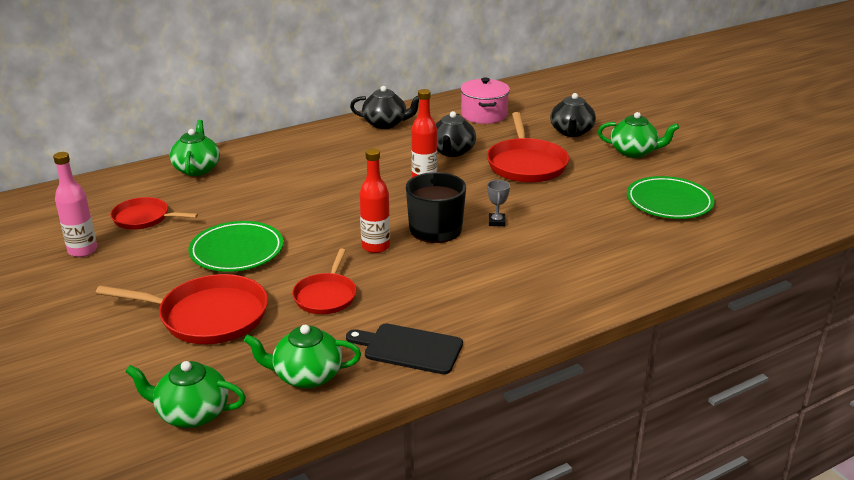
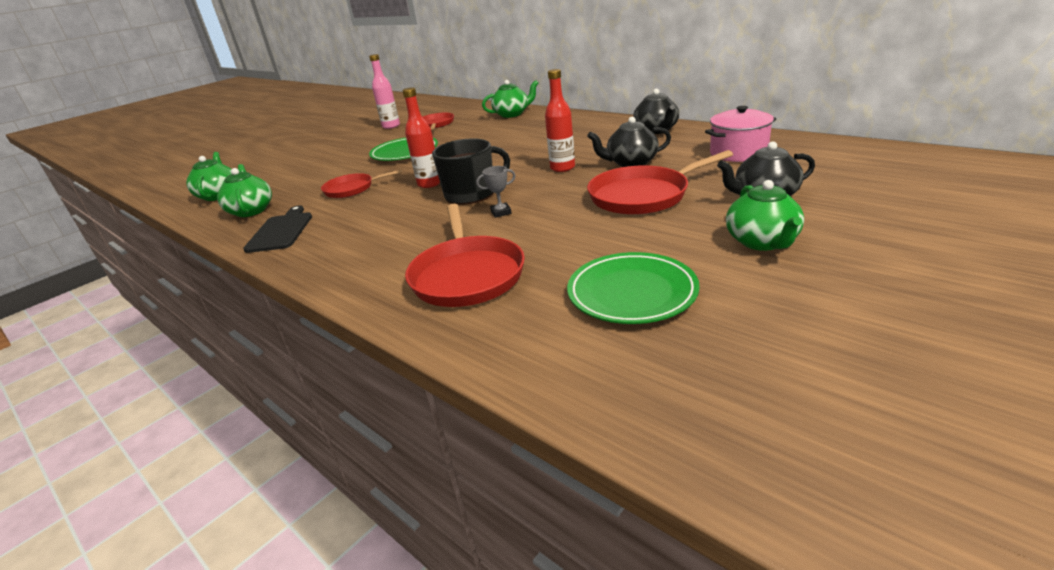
camera: 75 degrees right, 0 degrees up
(208, 316) = (322, 169): red pan -> red pan (467, 275)

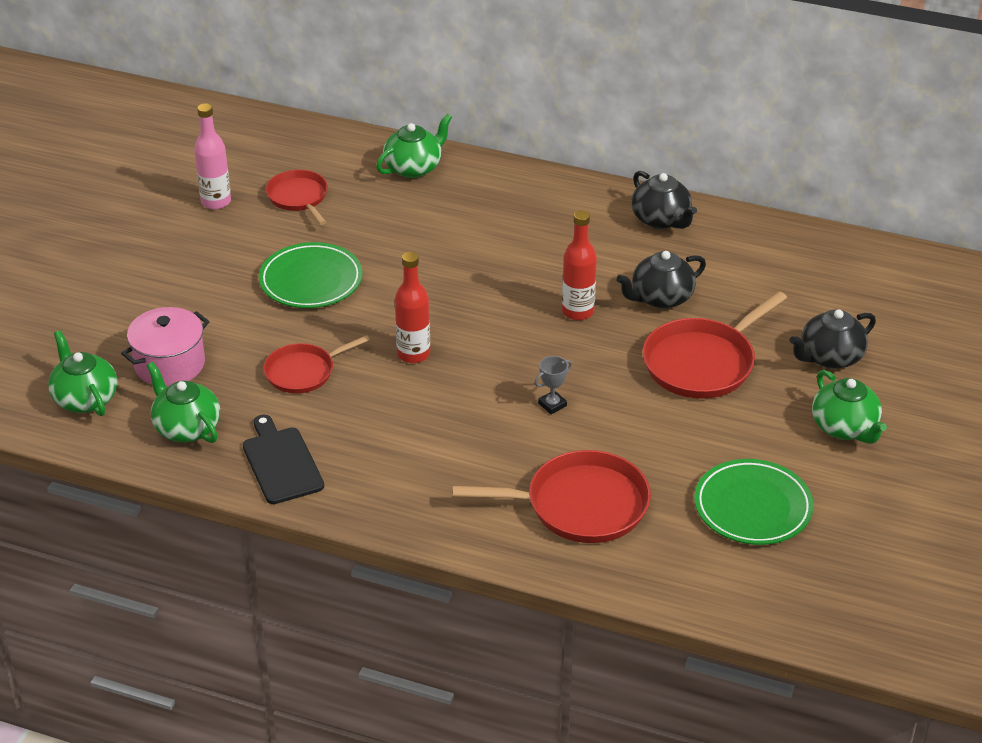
camera: 25 degrees left, 10 degrees up
(467, 275) = (580, 505): red pan -> red pan turned 60 degrees counterclockwise
(471, 194) = (489, 372): black mug -> none
(738, 153) = (781, 273): pink pot -> pink pot (170, 364)

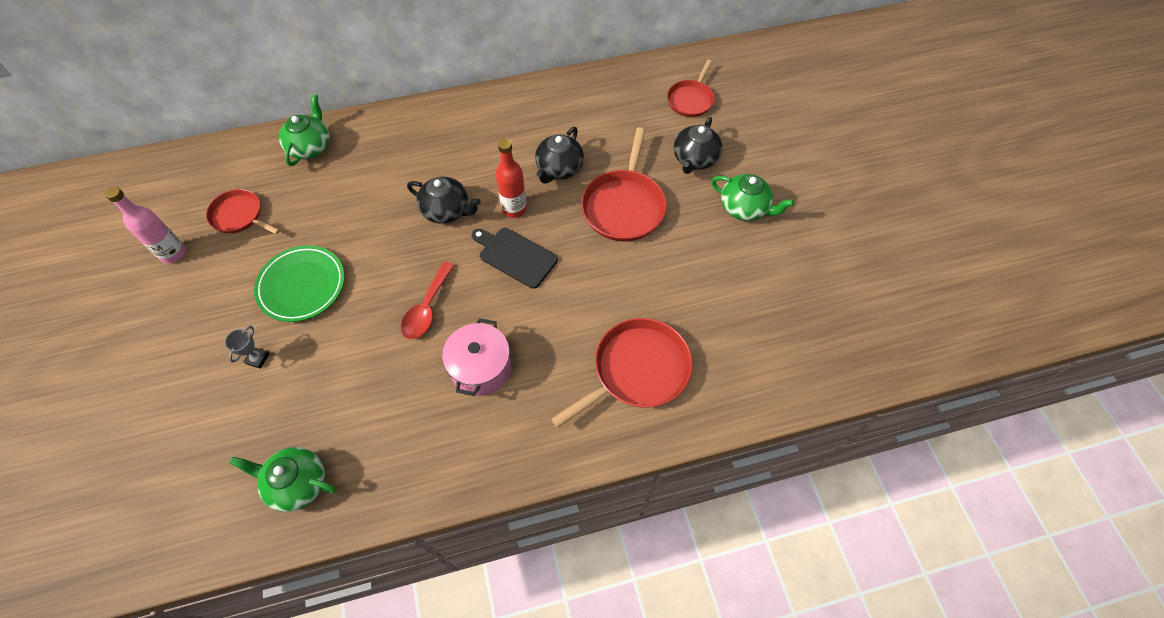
camera: 35 degrees left, 20 degrees up
(85, 398) = (188, 508): green teapot -> none
(170, 364) = (240, 429): pink pot -> pink pot (481, 368)
(281, 463) = (398, 469): black cutting board -> black cutting board (515, 256)
(303, 372) = (355, 373): red pan -> red pan (691, 100)
(413, 354) = (427, 308): red bottle -> red spoon
(552, 404) = (555, 296): grey trophy -> grey trophy (257, 359)
(661, 220) = (513, 107): black teapot -> black teapot (447, 210)
(752, 507) = (741, 303): green plate -> none

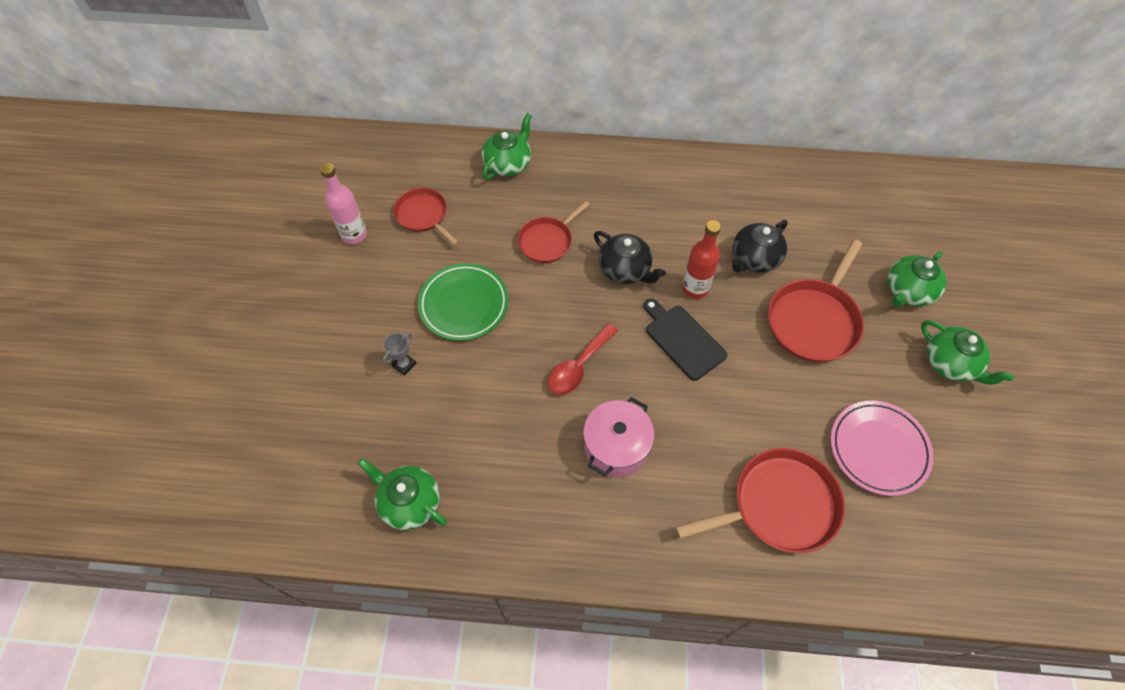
camera: 20 degrees right, 0 degrees up
(691, 100) = (922, 222): red pan -> red pan (547, 241)
(694, 159) = (908, 291): black teapot -> green teapot
(706, 296) = (878, 449): none -> pink plate

